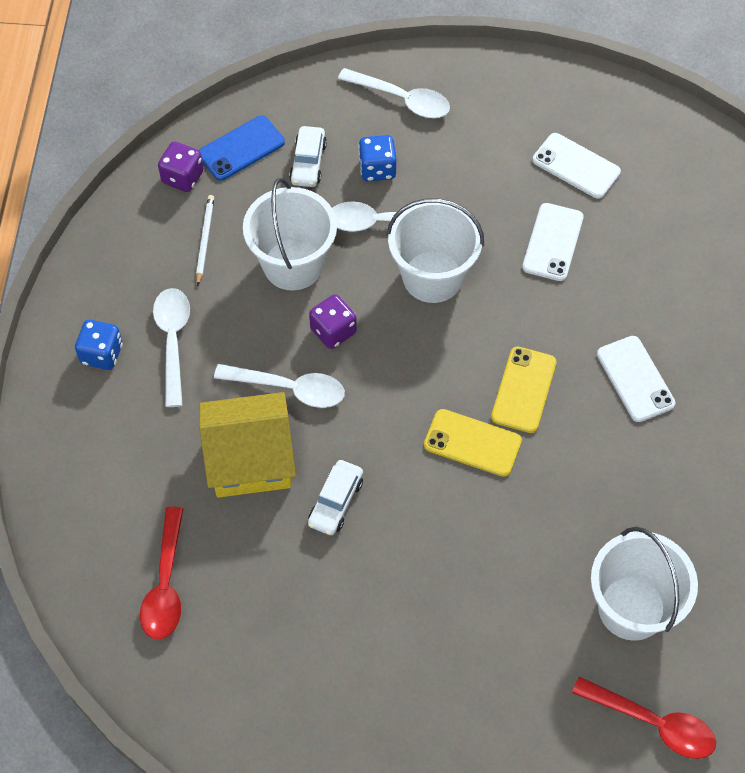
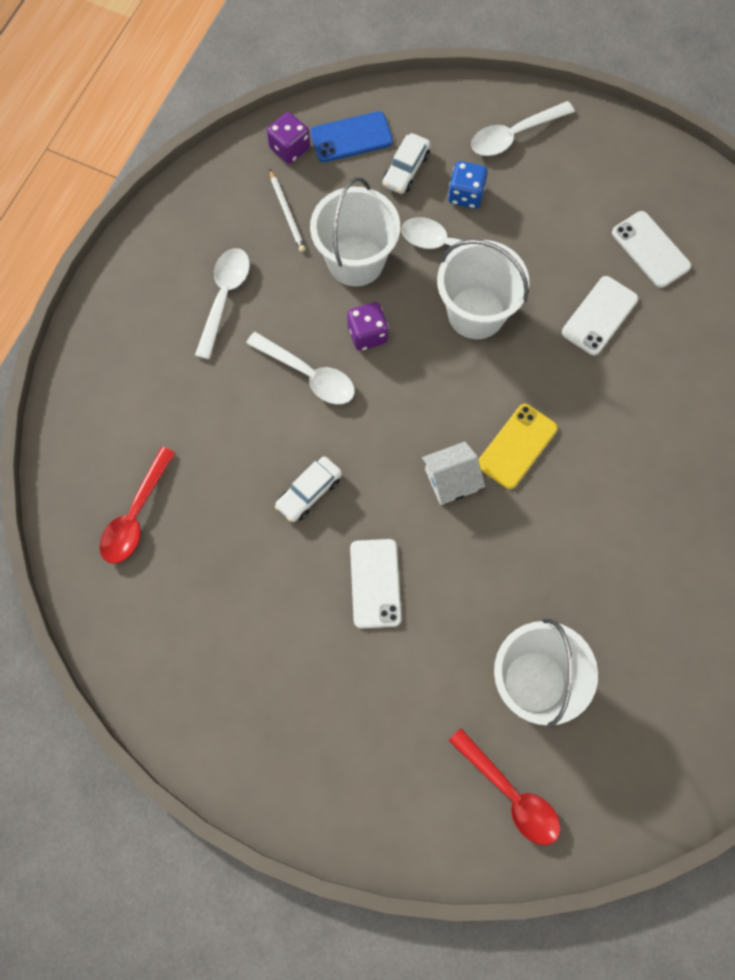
camera: 20 degrees right, 10 degrees up
(102, 354) = (159, 289): blue dice -> none
(205, 240) = (287, 213): white pencil -> white pencil turned 135 degrees clockwise
(250, 459) = (250, 428): yellow house -> none
(402, 99) = (514, 135): white spoon -> white spoon turned 105 degrees clockwise
(472, 443) = (451, 480): yellow phone -> white house
(635, 379) = (623, 471): white phone -> white phone (375, 583)

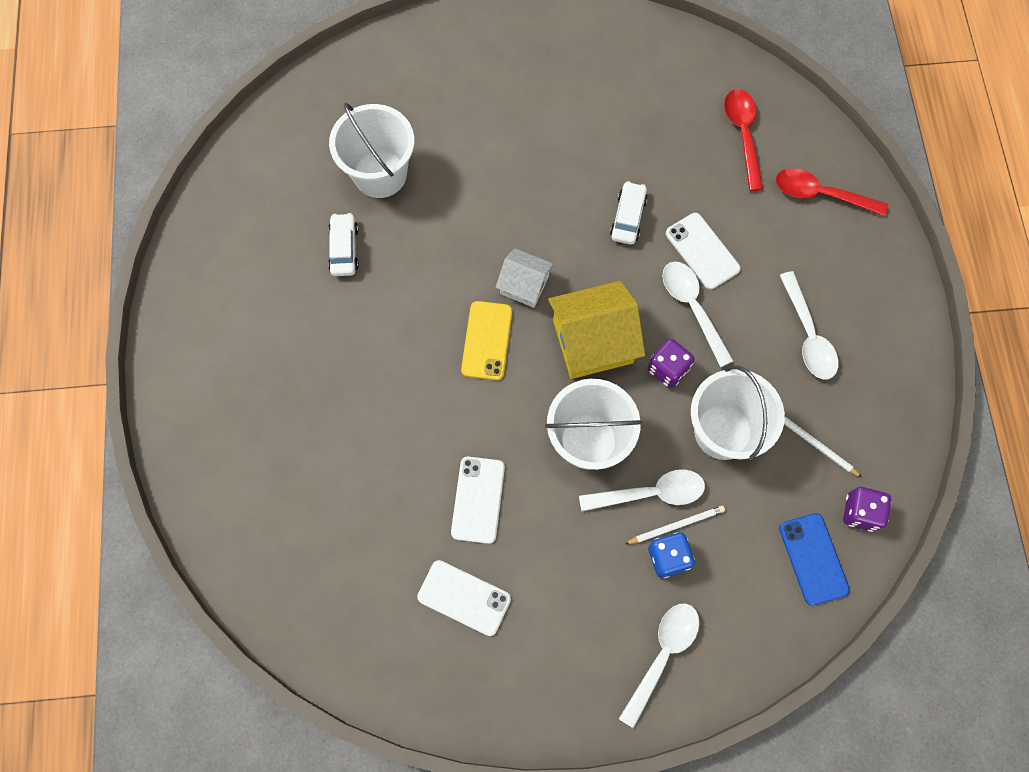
camera: 150 degrees right, 0 degrees up
(308, 374) = (692, 308): white spoon -> white spoon turned 60 degrees clockwise
(351, 137) = (813, 558): blue phone -> blue phone turned 60 degrees counterclockwise
(375, 583) = (535, 180): white phone -> white phone (702, 251)
(406, 169) = (740, 553): white car -> white car (344, 249)
(419, 393) = (593, 341): none -> yellow house
(443, 213) = (676, 525): none -> white pencil
(451, 480) = (524, 285): white house -> white house turned 75 degrees clockwise
(510, 794) = (360, 97): red spoon -> red spoon (821, 194)

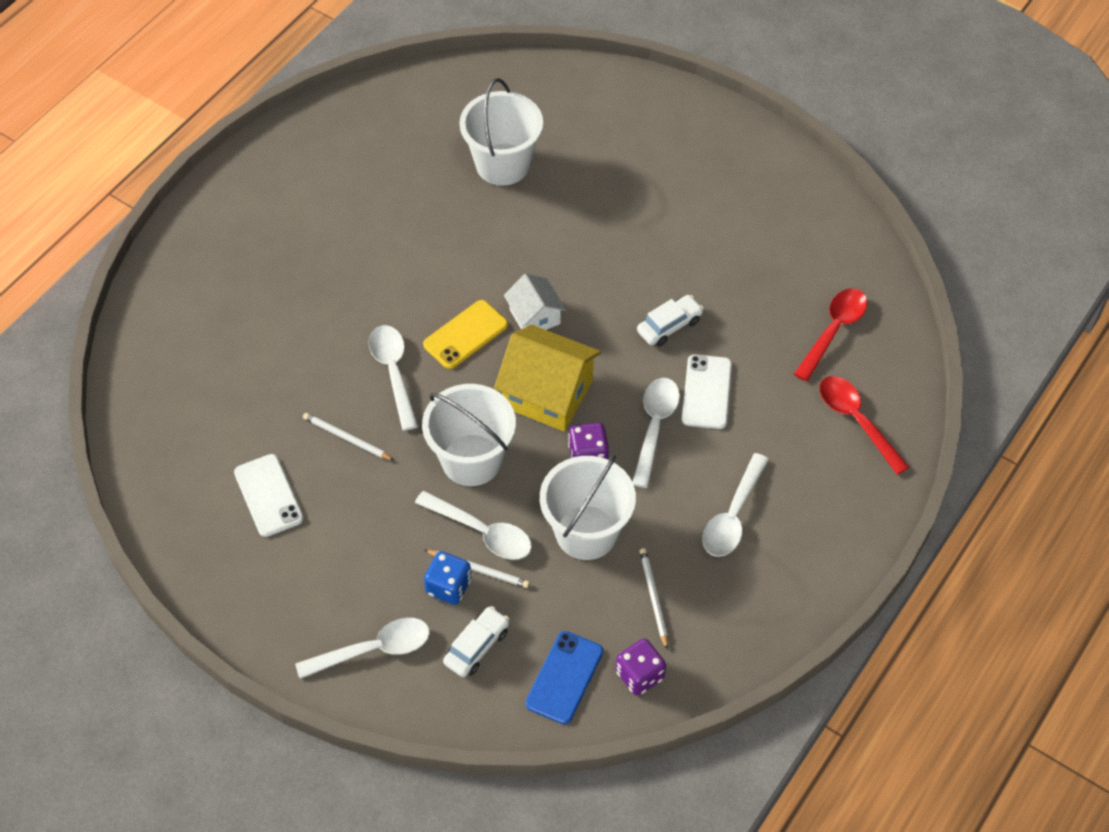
camera: 40 degrees right, 15 degrees down
(344, 249) = (423, 198): white car -> white car (477, 646)
(462, 415) = (393, 372): none -> white spoon
(478, 499) = (346, 438): white phone -> white pencil

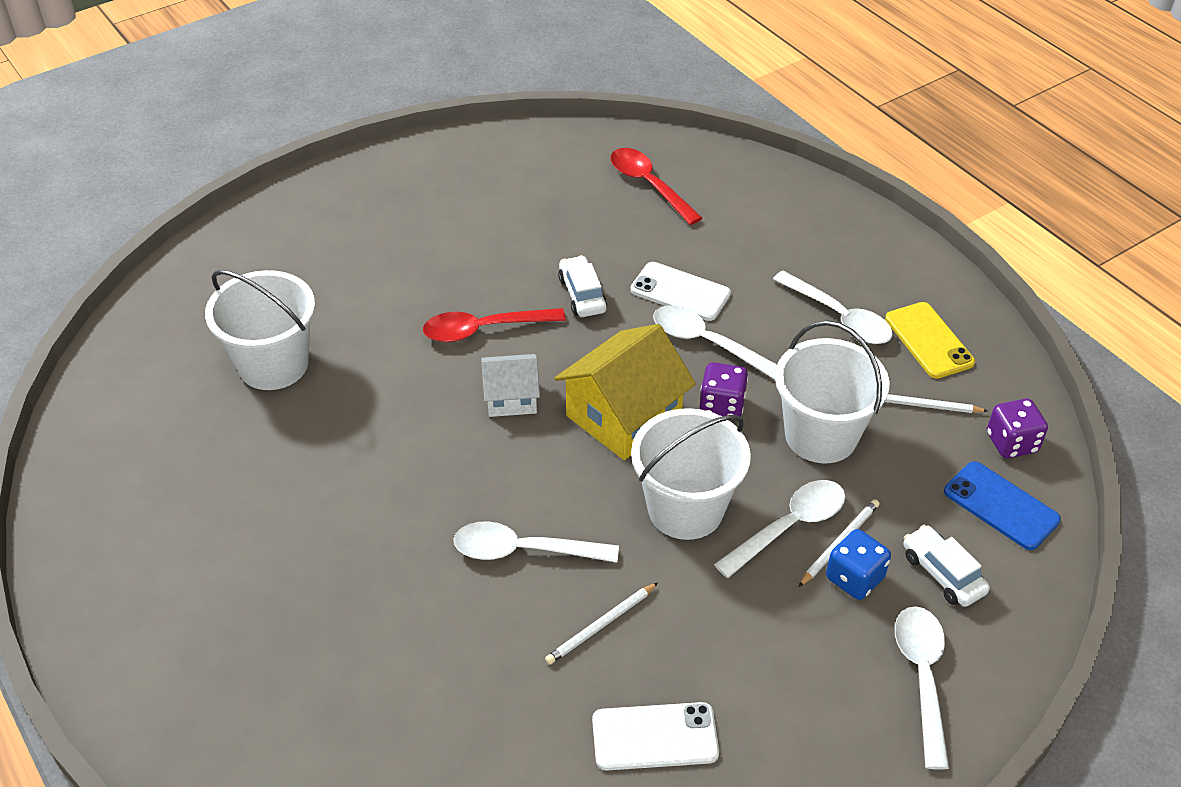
camera: 70 degrees left, 10 degrees down
(465, 335) = (503, 466): yellow phone -> yellow phone (928, 340)
(856, 421) = (761, 202): red spoon -> red spoon (484, 329)

